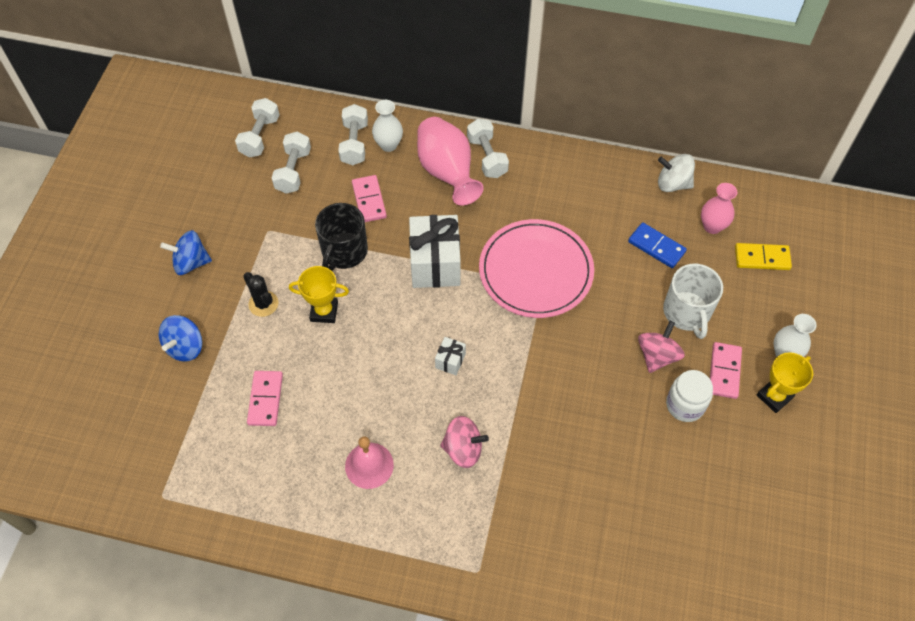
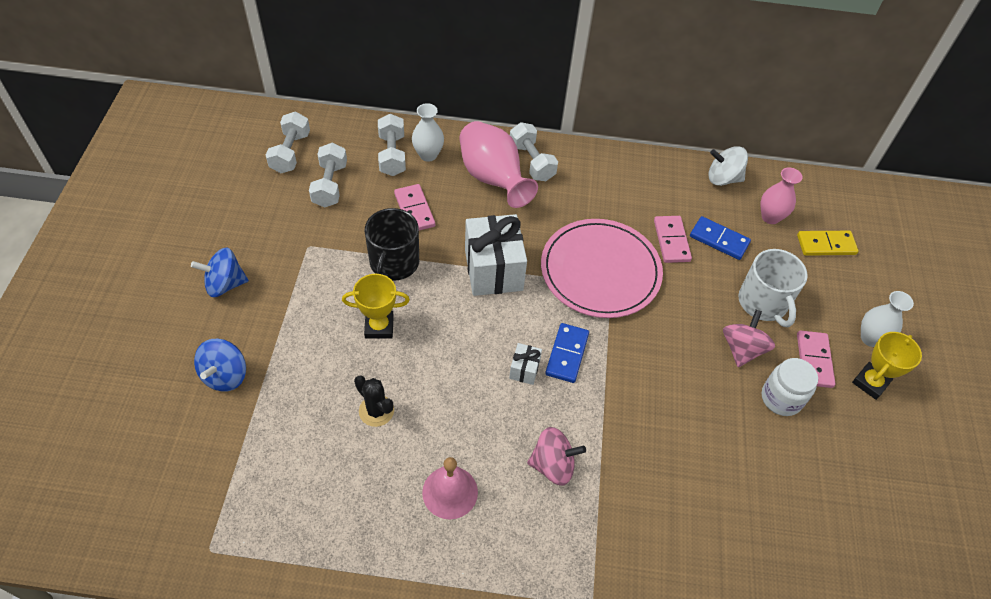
camera: 10 degrees left, 5 degrees down
(263, 304) = (310, 323): black cactus -> black cactus (376, 411)
(265, 399) = (323, 427): pink domino -> pink domino (671, 241)
(491, 349) = (567, 354): none -> blue domino

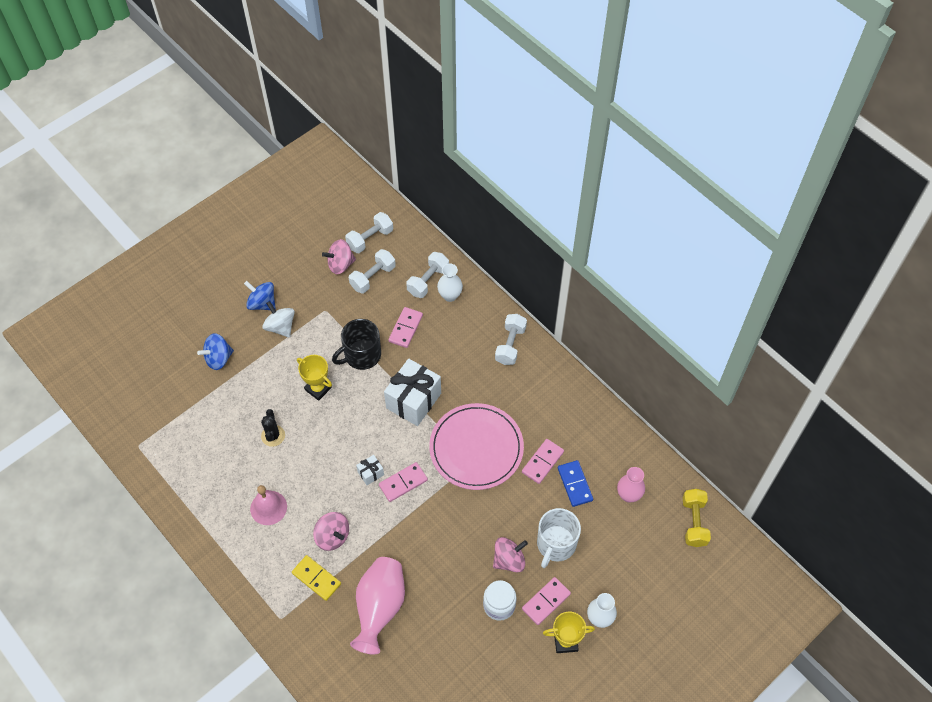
camera: 45 degrees right, 5 degrees up
(281, 193) = (340, 264): none -> pink spinning top
(493, 179) = (473, 340): pink vase -> pink vase (380, 608)
(567, 354) = (403, 483): blue domino -> pink domino
(723, 178) = (627, 446): white spinning top -> white spinning top (280, 327)
(826, 245) = (644, 541): yellow domino -> yellow domino (316, 578)
(842, 202) = (694, 522): none -> yellow dumbbell

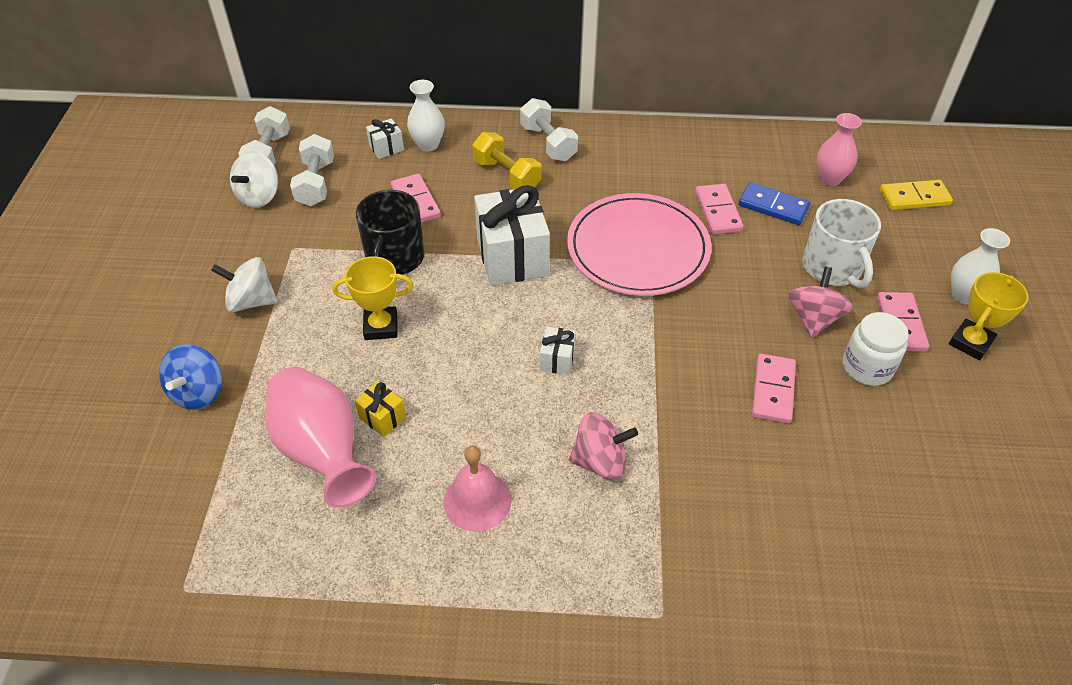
camera: 45 degrees left, 10 degrees down
(262, 303) = (196, 295): blue spinning top -> none
(273, 436) = (382, 417): black cactus -> yellow gift
(316, 578) = (643, 525): yellow domino -> yellow domino (914, 198)
(340, 264) = (259, 196): pink spinning top -> white spinning top
(380, 608) = (757, 486): pink vase -> pink vase (322, 451)
(403, 483) = (606, 339): pink domino -> pink domino (773, 390)
(428, 281) = (386, 148): white dumbbell -> white gift
(694, 522) = (910, 157): yellow dumbbell -> yellow dumbbell (507, 175)

